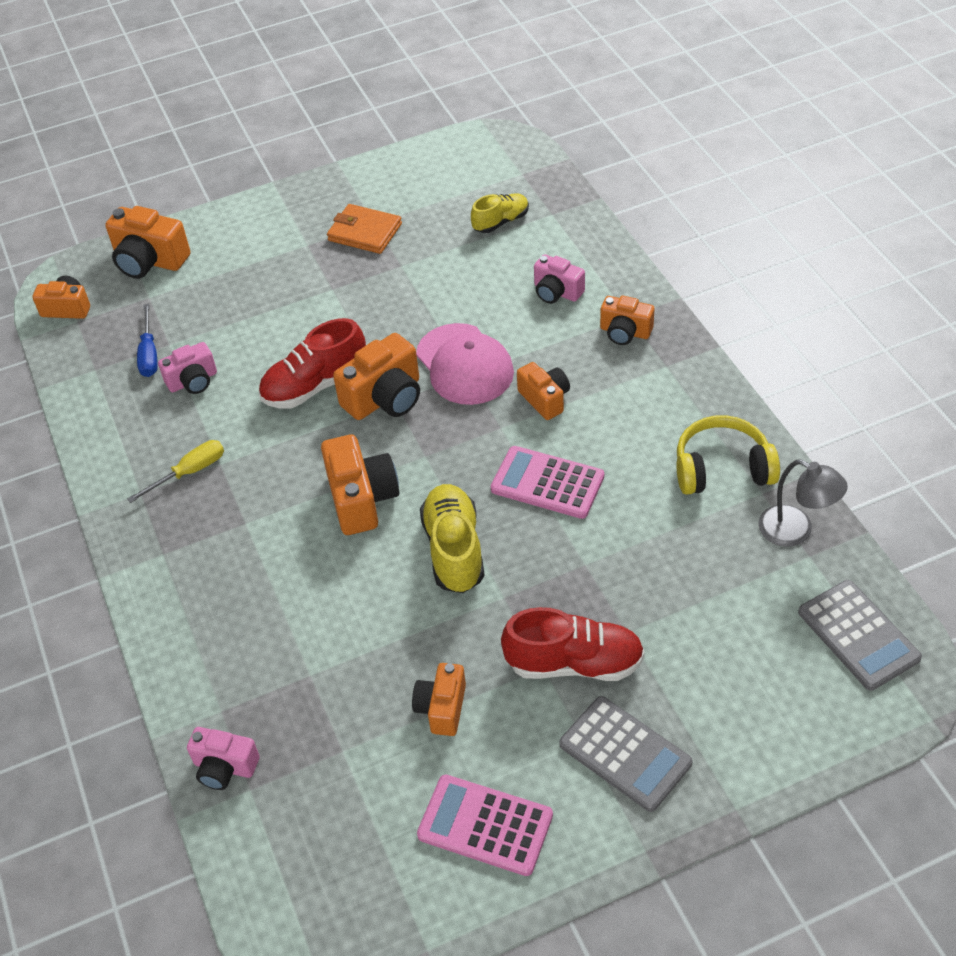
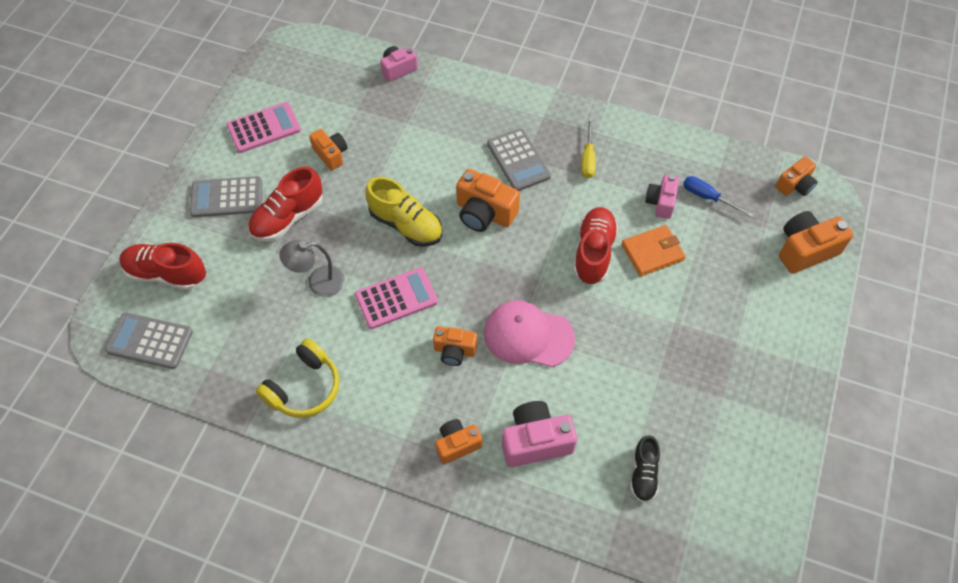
camera: 130 degrees right, 10 degrees up
(255, 526) = (518, 160): none -> grey calculator
(365, 232) = (717, 384): orange wallet -> orange wallet (652, 252)
(385, 398) = (546, 277): orange camera -> none
(501, 222) = (643, 474): yellow shoe -> black shoe
(556, 292) = (535, 441): pink camera -> pink camera, size x1.57
(782, 705) = (166, 274): none -> red shoe
(795, 531) = (228, 379): grey lamp -> grey lamp (318, 283)

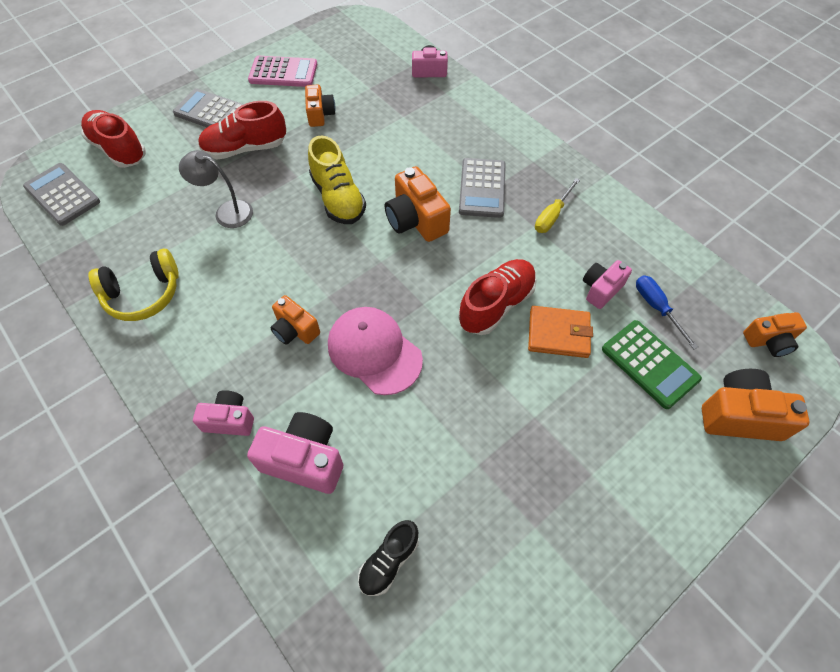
camera: 30 degrees right, 0 degrees up
(396, 298) = (281, 257): pink calculator -> none
(457, 445) = (229, 420): orange camera -> pink camera
(728, 243) = (650, 364): none -> green calculator

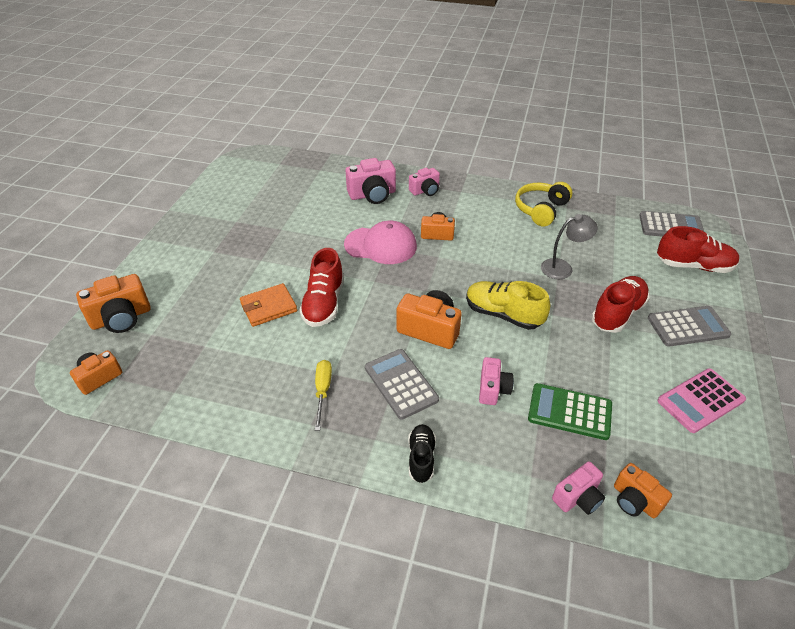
camera: 145 degrees right, 15 degrees down
(320, 114) = (608, 376): orange camera -> orange camera (635, 500)
(389, 561) = (301, 185): black shoe -> black shoe (421, 458)
(601, 289) = (250, 351): pink camera -> pink camera (493, 389)
(650, 364) = (194, 319): green calculator -> green calculator (569, 412)
(656, 308) = (199, 359): blue screwdriver -> none

